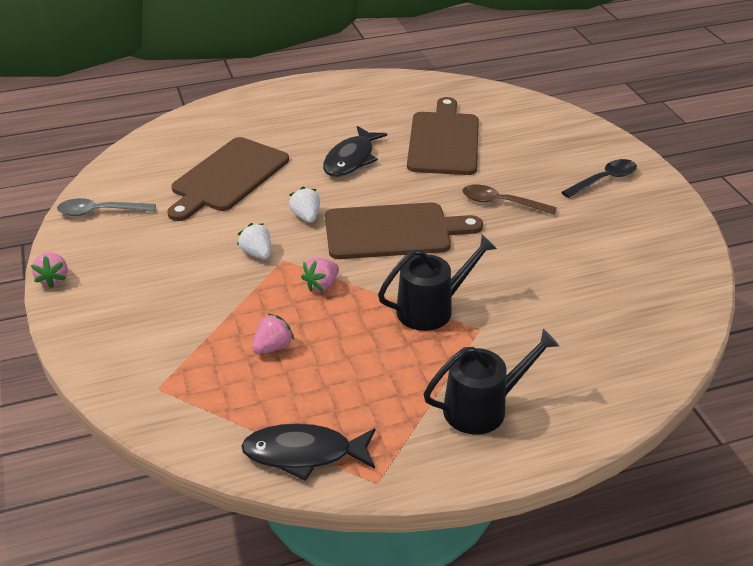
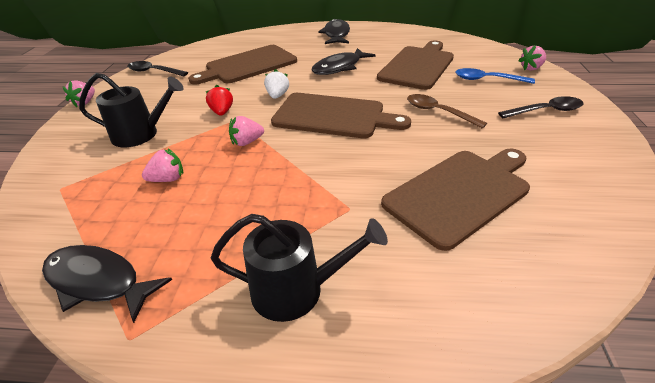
camera: 25 degrees right, 0 degrees up
(100, 212) = (154, 72): grey spoon -> black spoon
(257, 253) = (222, 112): white strawberry -> red strawberry
(307, 103) = (336, 35): none -> black fish
(431, 309) = (318, 180): black watering can -> black watering can (140, 134)
(530, 148) = (487, 80): none -> blue spoon
(567, 290) = (460, 193): none -> brown cutting board
(568, 122) = (531, 68): none -> pink strawberry

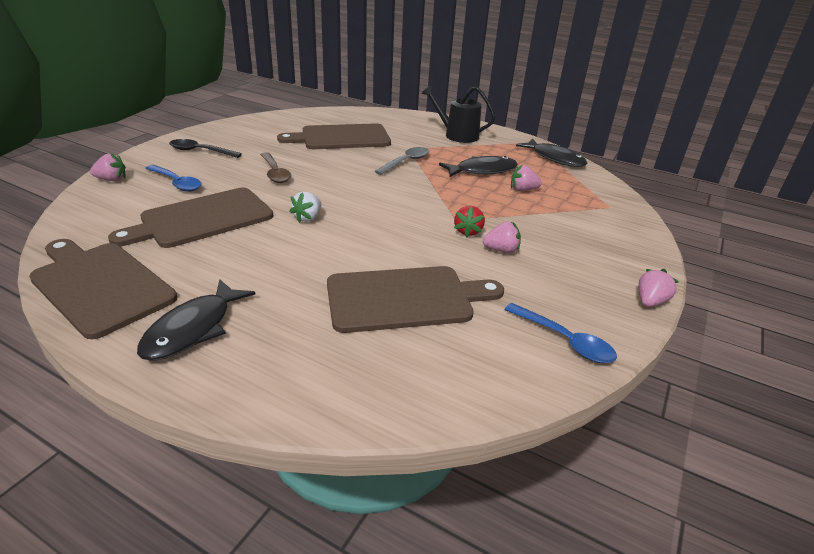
camera: 160 degrees left, 5 degrees down
(140, 134) = (555, 232): black watering can -> none
(154, 72) = (564, 340): black spoon -> blue spoon
(247, 142) = (454, 197): pink strawberry -> pink strawberry (501, 250)
(277, 95) = (398, 232): white strawberry -> white strawberry (308, 218)
(331, 176) = (406, 162): none -> grey spoon
(333, 116) = (363, 195): brown cutting board -> brown cutting board (100, 285)
(339, 67) = (288, 248): black fish -> black fish (482, 171)

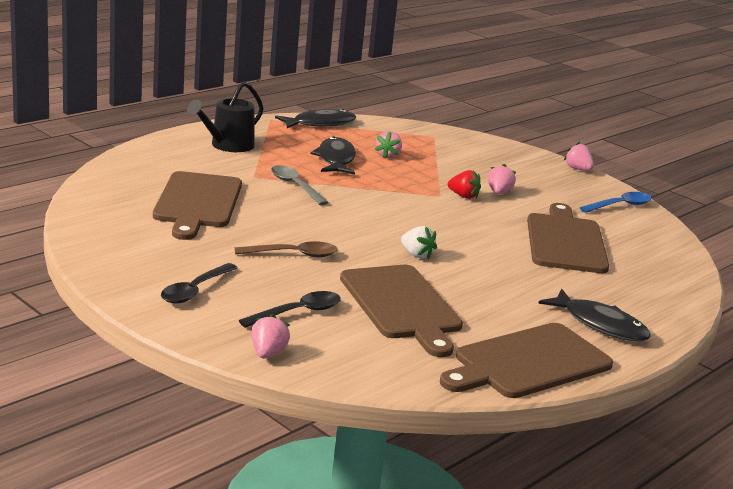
camera: 75 degrees left, 10 degrees down
(176, 183) = (298, 312): blue spoon -> black spoon

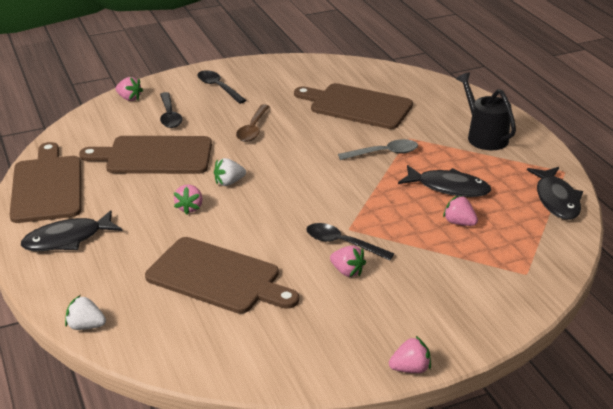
camera: 115 degrees right, 10 degrees up
(463, 196) = (342, 243): red strawberry -> black spoon
(481, 268) = (190, 208): none -> pink strawberry
(620, 206) = (289, 360): blue spoon -> none
(691, 288) = (86, 326): none -> white strawberry

